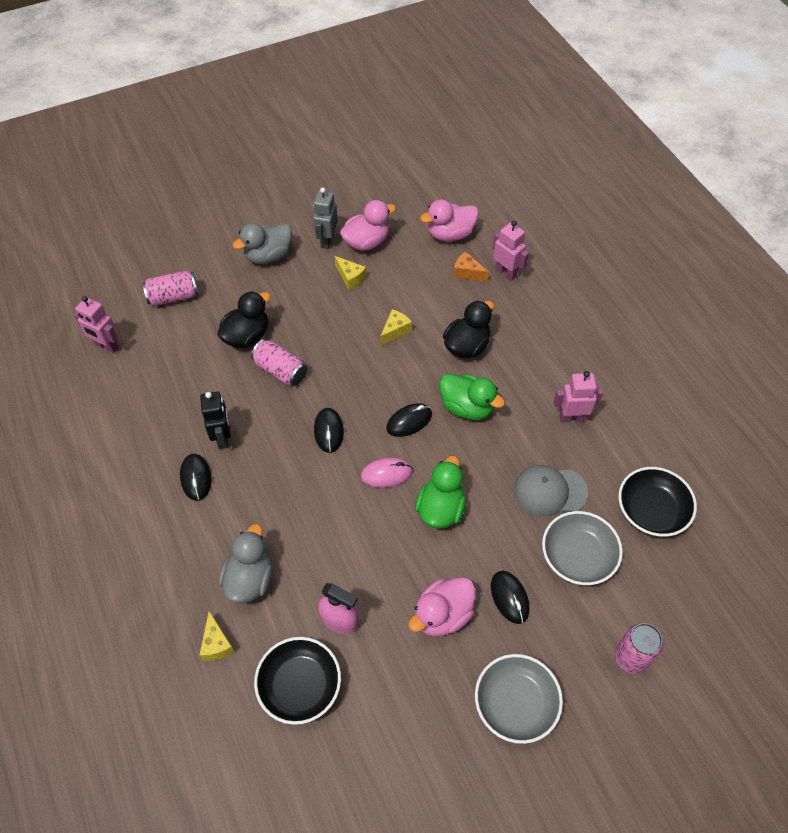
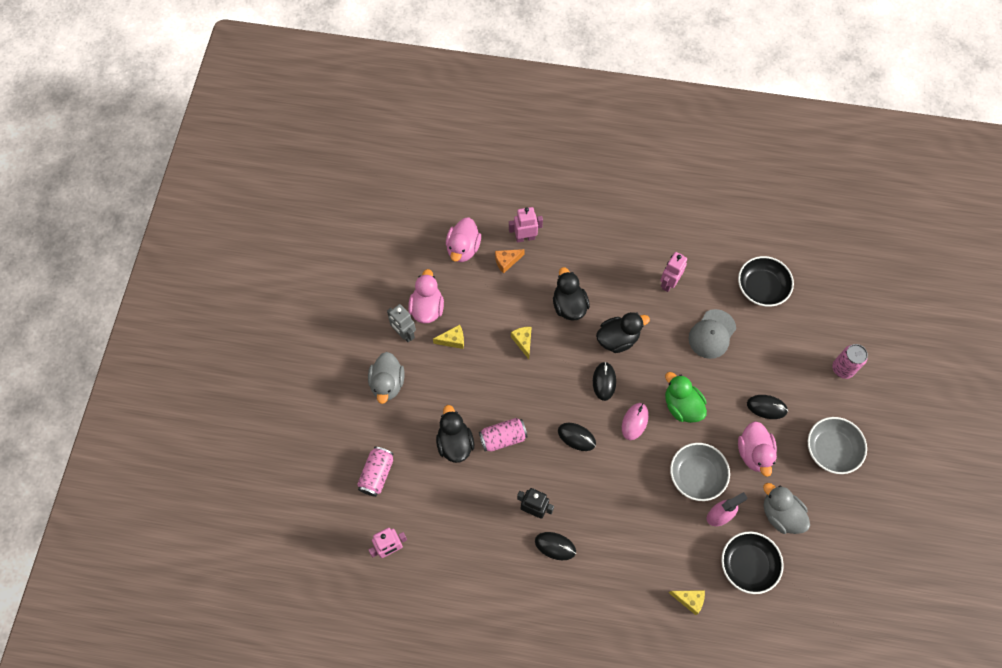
camera: 55 degrees left, 10 degrees up
(250, 579) = (656, 554): grey duck -> grey duck (780, 514)
(467, 407) = (618, 339): green duck -> black duck
(578, 556) = (764, 350): grey bowl -> grey bowl (696, 475)

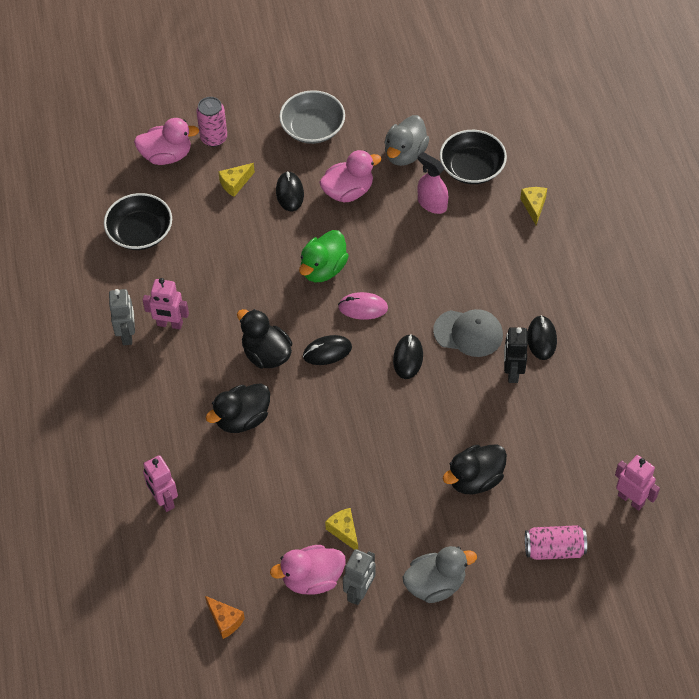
camera: 110 degrees left, 10 degrees down
(463, 248) = (208, 568): pink duck -> pink duck (167, 155)
(503, 438) = (444, 431): pink can -> none
(506, 261) = (207, 509): orange cheese -> orange cheese (225, 620)
(523, 342) = (312, 452): yellow cheese -> yellow cheese (235, 183)
(669, 253) = (127, 334): none -> grey robot
(696, 475) = (398, 234): grey bowl -> none
(712, 334) = (221, 264): grey cap -> grey cap (468, 333)

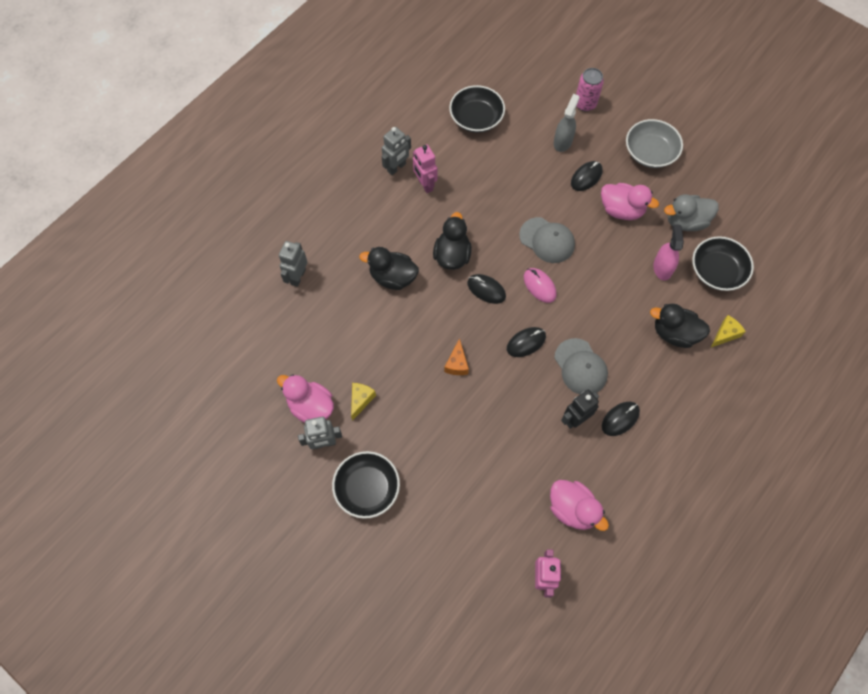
camera: 50 degrees right, 10 degrees up
(164, 500) = (298, 277): pink robot -> grey robot
(167, 155) = (546, 89): pink duck -> pink duck (572, 509)
(225, 620) = (241, 376): orange cheese -> orange cheese (457, 364)
(235, 183) = (563, 141): yellow cheese -> grey spray bottle
(323, 269) = (547, 240): green duck -> grey cap
(435, 584) = (367, 488): grey duck -> black bowl
(475, 479) = (469, 455): black duck -> black duck (674, 333)
(554, 549) = (458, 550): pink can -> none

